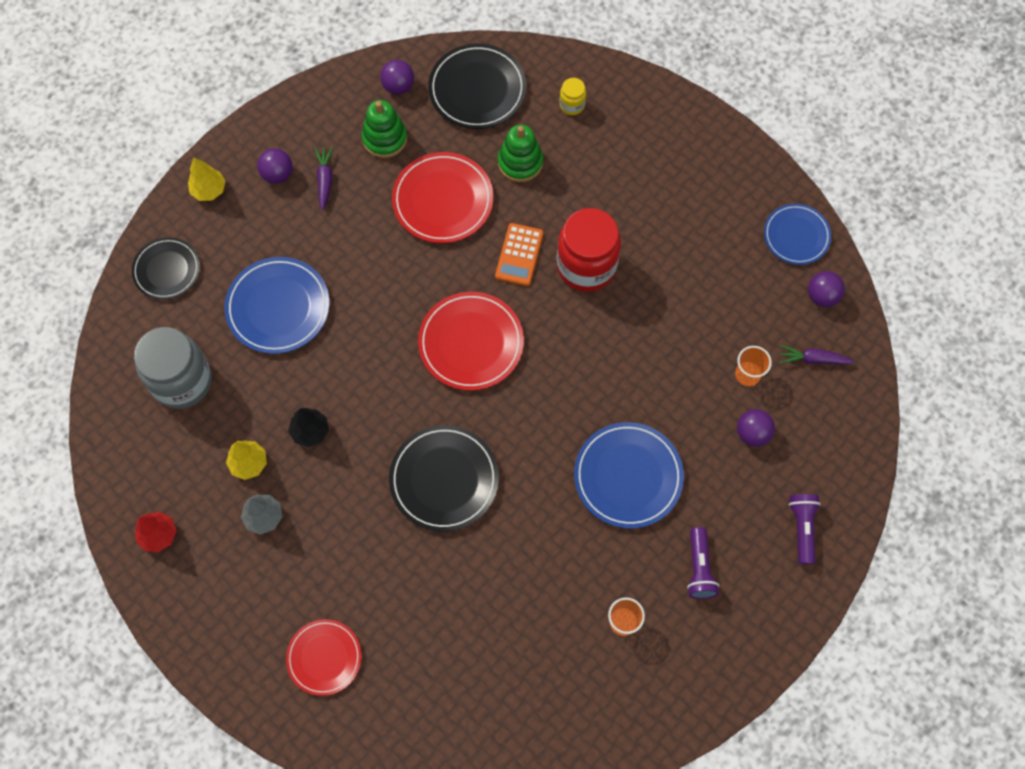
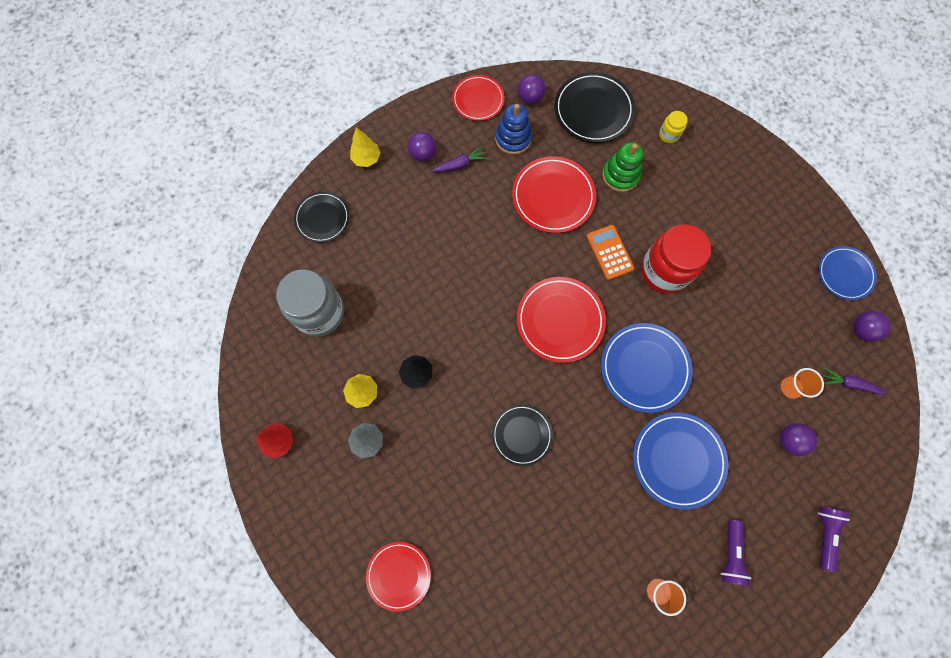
camera: 10 degrees right, 5 degrees up
(278, 307) = (406, 264): blue plate -> blue plate (644, 368)
(325, 180) = (460, 164): purple carrot -> purple carrot turned 60 degrees clockwise
(335, 98) = (478, 100): none -> red plate
(385, 138) = (513, 138): green stacking toy -> blue stacking toy
(444, 479) = (522, 435): black plate -> black plate, size x0.66
(519, 255) = (609, 252): orange calculator -> orange calculator turned 135 degrees clockwise

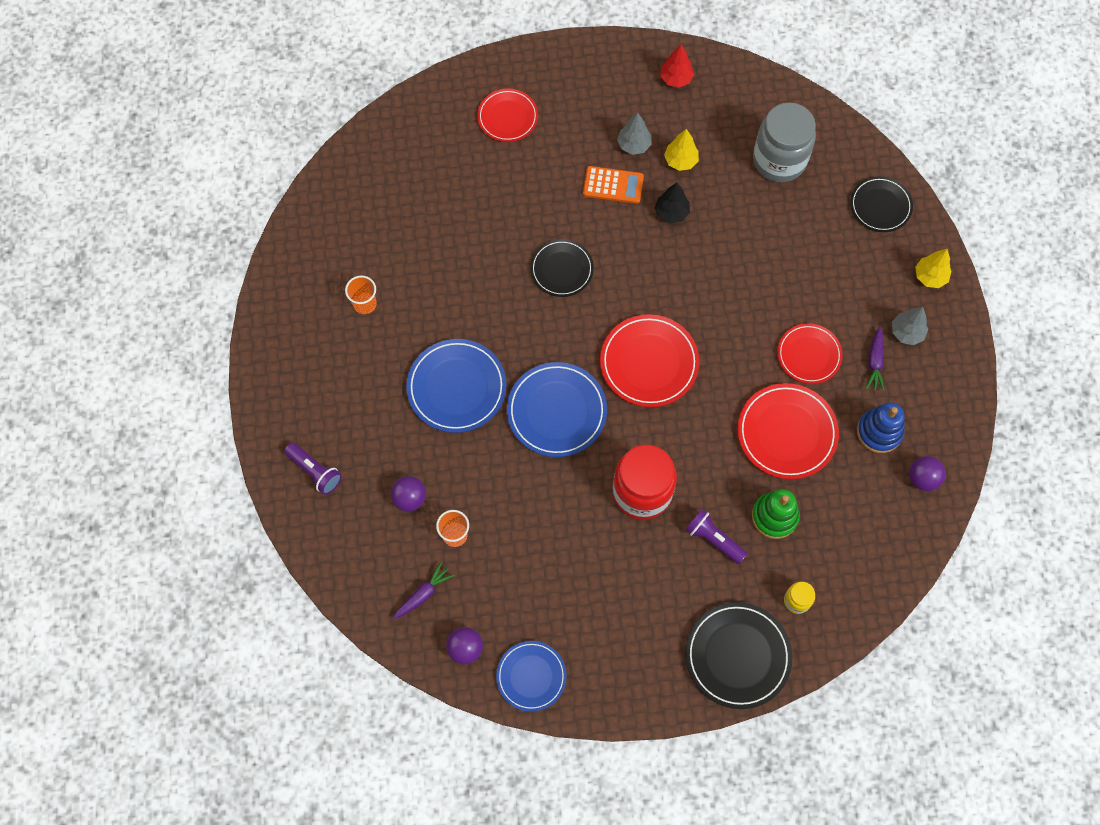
camera: 120 degrees right, 5 degrees down
(423, 154) = (906, 332): purple ball -> grey tree
(478, 100) = (948, 422): red plate -> red plate (809, 355)
(593, 110) = (871, 537): black plate -> black plate (737, 656)
(609, 252) = (692, 451): orange calculator -> orange calculator (613, 185)
(730, 554) = (353, 380): purple flashlight -> purple flashlight (713, 539)

